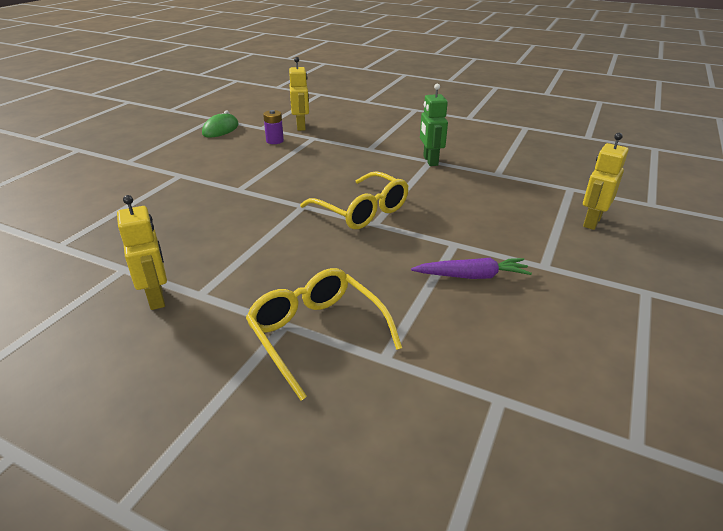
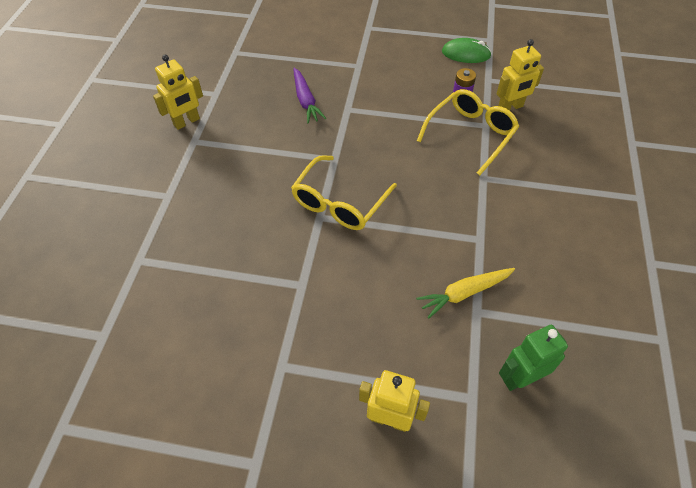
camera: 75 degrees right, 20 degrees up
(316, 334) = (160, 216): yellow glasses -> yellow glasses (470, 134)
(430, 161) = (480, 239): green robot -> green robot (520, 378)
(472, 276) = (250, 305): purple carrot -> purple carrot (305, 100)
(480, 175) = (464, 293): none -> yellow carrot

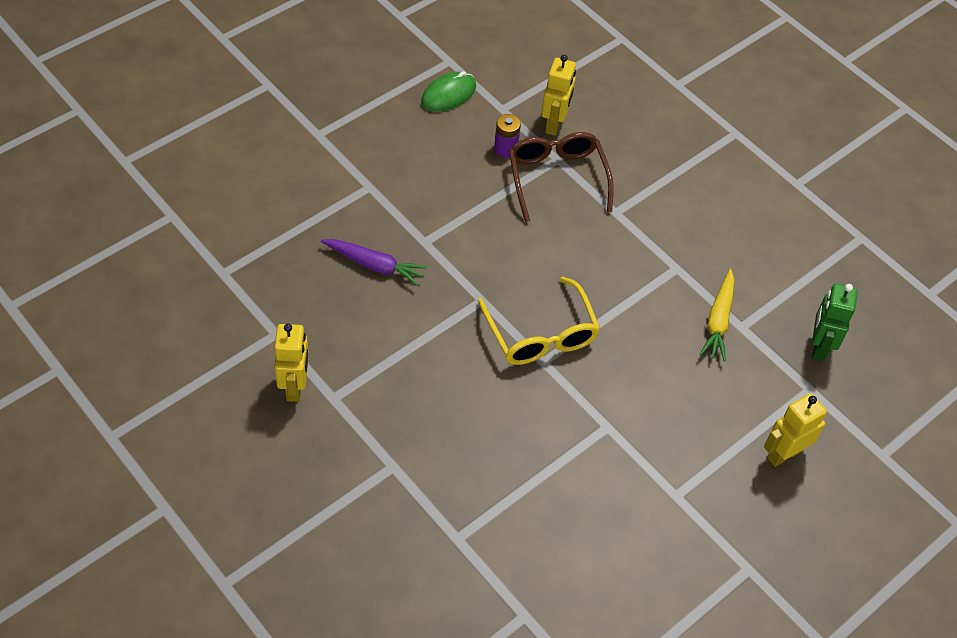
camera: 55 degrees left, 0 degrees up
(470, 134) = (557, 178): yellow glasses -> brown glasses

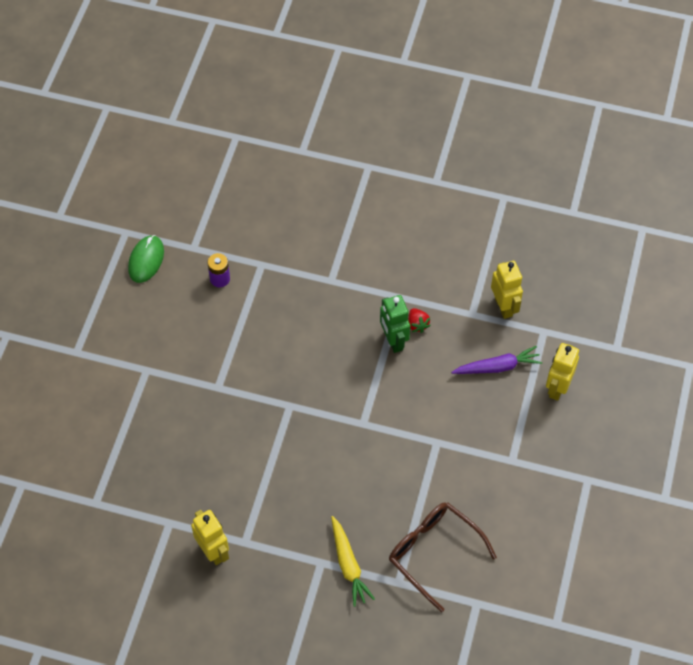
camera: 30 degrees left, 5 degrees up
(374, 265) = (197, 428): purple carrot -> purple carrot (497, 367)
(541, 334) = (347, 405): yellow glasses -> none
(554, 124) = (239, 237): yellow robot -> yellow robot (504, 307)
(557, 178) = (272, 280): brown glasses -> brown glasses (433, 553)
(674, 303) = (417, 324): none -> red strawberry
(718, 321) = (454, 319): yellow carrot -> yellow carrot (348, 565)
(819, 346) = (529, 296): green robot -> green robot (393, 341)

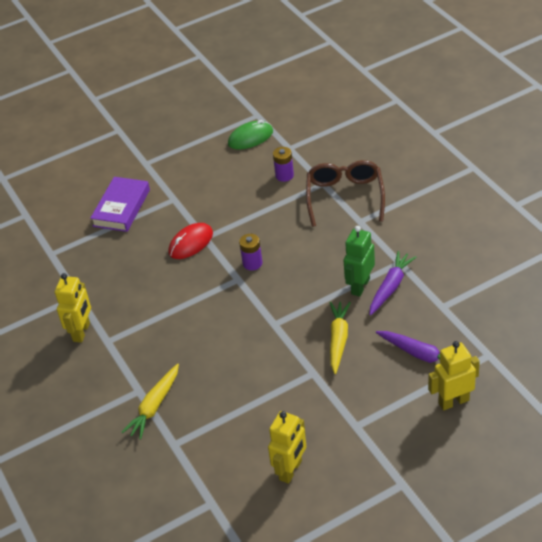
camera: 50 degrees right, 15 degrees down
(107, 412) = (121, 208): none -> purple book
(211, 401) = (191, 243): none -> red mouse
(285, 382) = (252, 263): none -> purple battery
(417, 324) = (390, 287): red strawberry -> purple carrot
(426, 400) = (338, 340): none -> yellow carrot
(433, 553) = (221, 444): brown glasses -> brown glasses (345, 197)
(504, 307) = (474, 318): yellow robot -> yellow robot (291, 470)

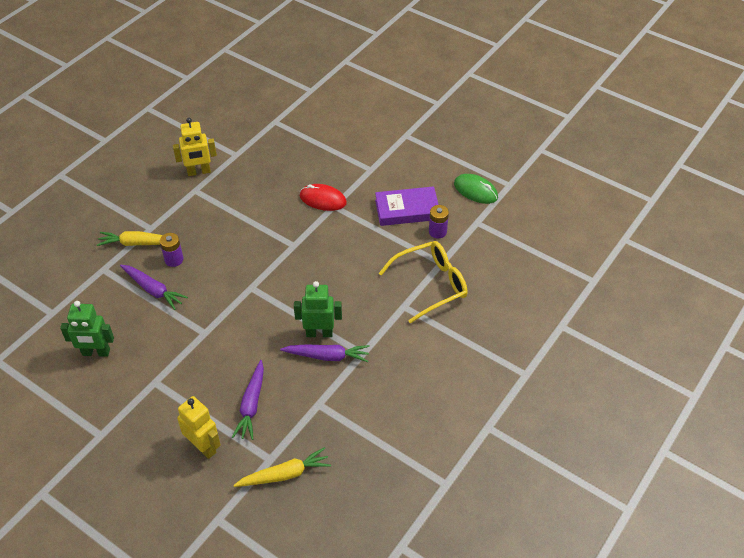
camera: 60 degrees right, 5 degrees up
(121, 208) = (344, 141): purple book -> purple book (407, 209)
(231, 404) = (153, 290): none -> purple carrot
(252, 263) = (316, 248): purple battery -> purple battery (174, 259)
(291, 470) = (96, 352): yellow robot -> green robot
(338, 340) = (248, 338): yellow carrot -> yellow carrot (285, 474)
(345, 197) = (431, 285): brown glasses -> yellow glasses

